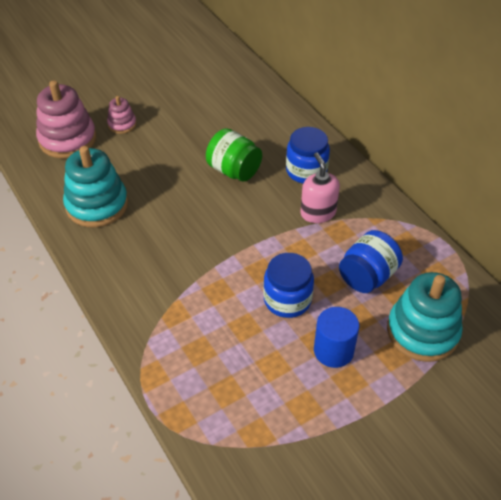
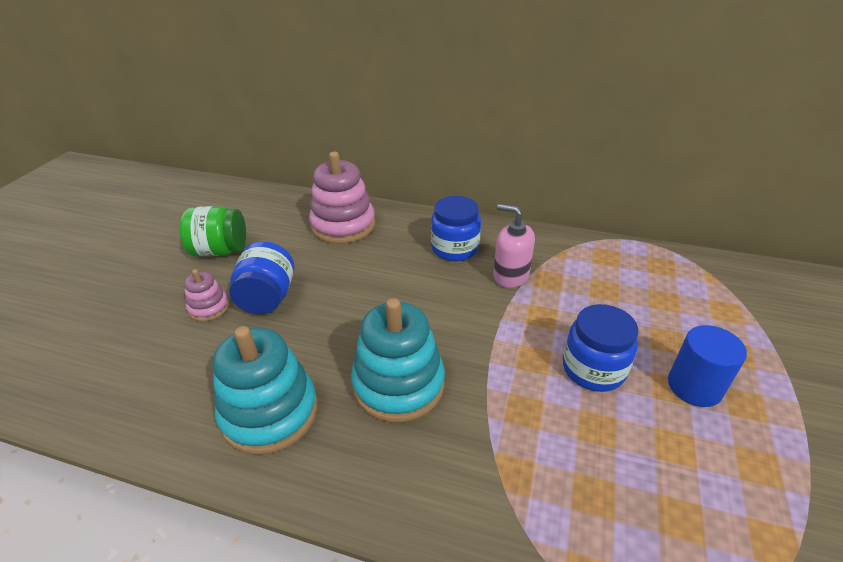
camera: 40 degrees left, 10 degrees down
(67, 139) = (147, 361): pink stacking toy -> pink stacking toy (343, 225)
(234, 170) = (389, 284): green jar -> green jar (220, 251)
(367, 276) = (620, 301): blue jar -> blue jar (267, 298)
(422, 331) = (720, 317): turquoise stacking toy -> turquoise stacking toy (398, 384)

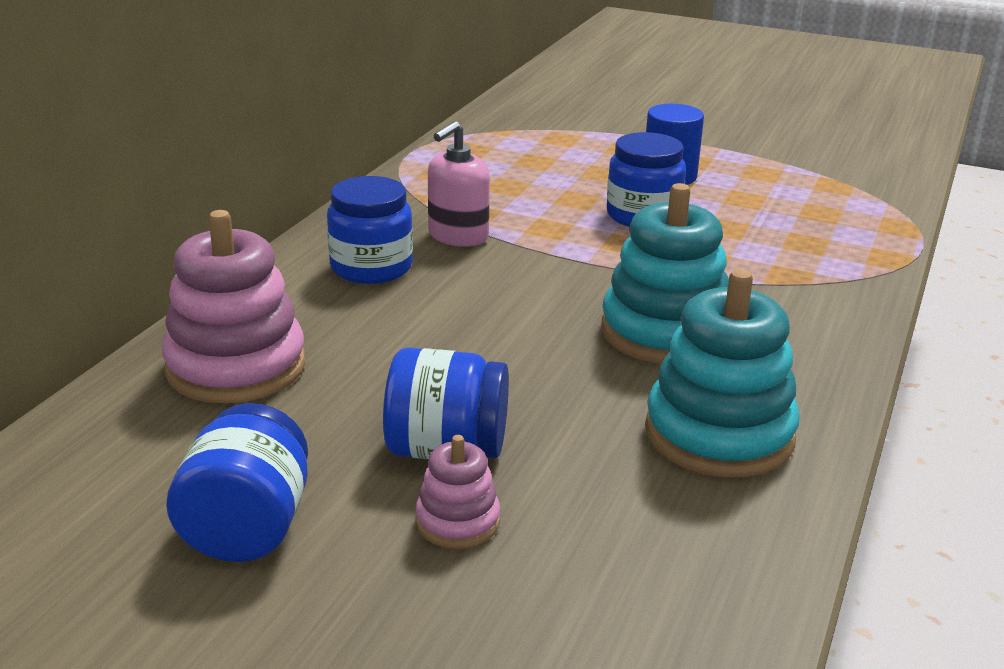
camera: 85 degrees left, 10 degrees down
(220, 251) = (247, 528): green jar -> blue jar

